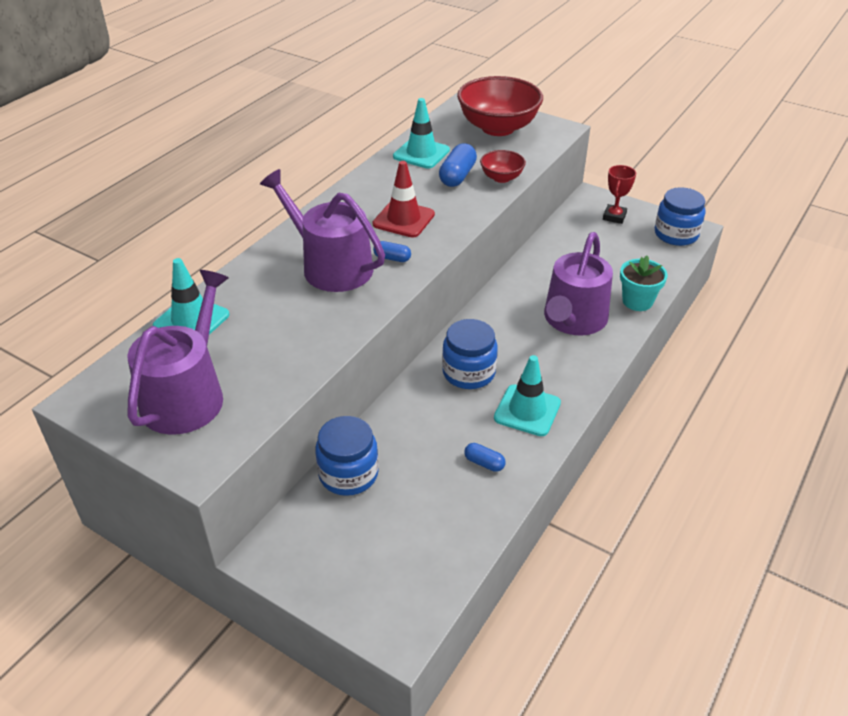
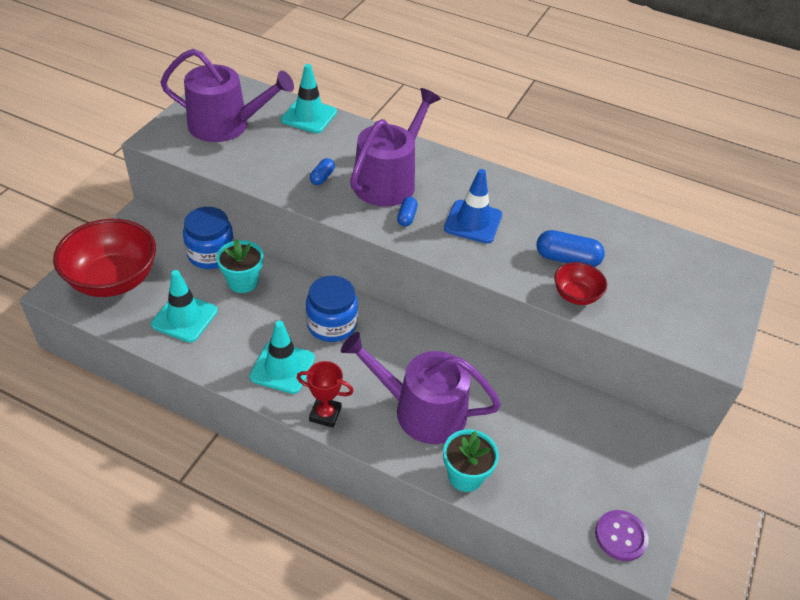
camera: 80 degrees right, 5 degrees up
(400, 443) = (243, 282): none -> turquoise flower pot
(403, 219) = (473, 222): red traffic cone -> blue traffic cone
(421, 153) = (604, 230): turquoise traffic cone -> turquoise traffic cone (184, 318)
(484, 463) = (218, 336): blue capsule -> blue capsule (322, 177)
(498, 128) = (690, 293): red bowl -> red bowl (113, 280)
(614, 216) = (639, 466): red trophy -> red trophy (325, 414)
(676, 234) = (620, 536): blue jar -> purple button

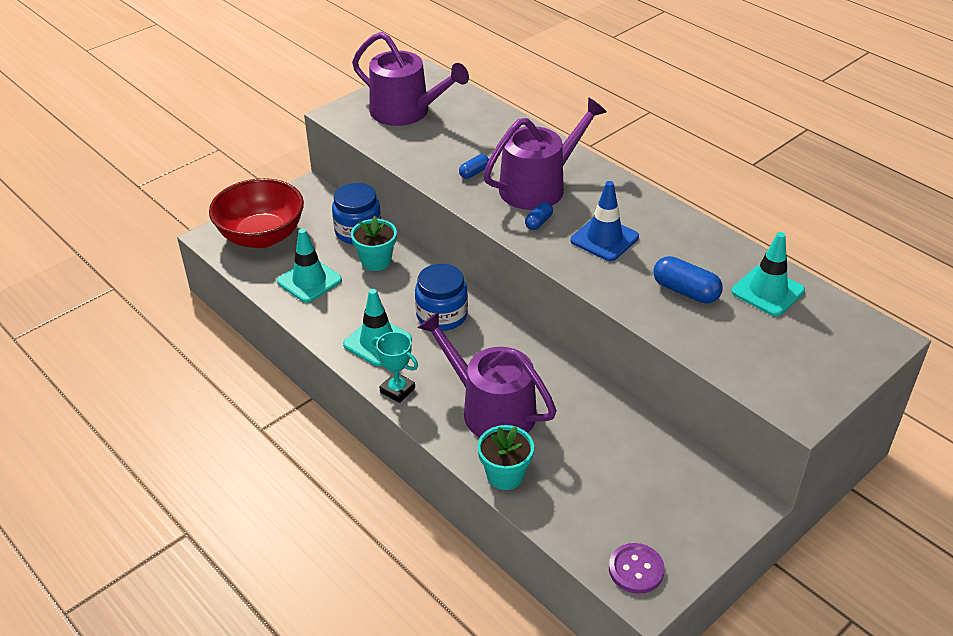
camera: 25 degrees right, 5 degrees down
(309, 116) = (490, 115): turquoise traffic cone -> turquoise traffic cone (767, 291)
(325, 414) = (397, 390): red trophy -> turquoise trophy
(576, 295) = (675, 326): red bowl -> none

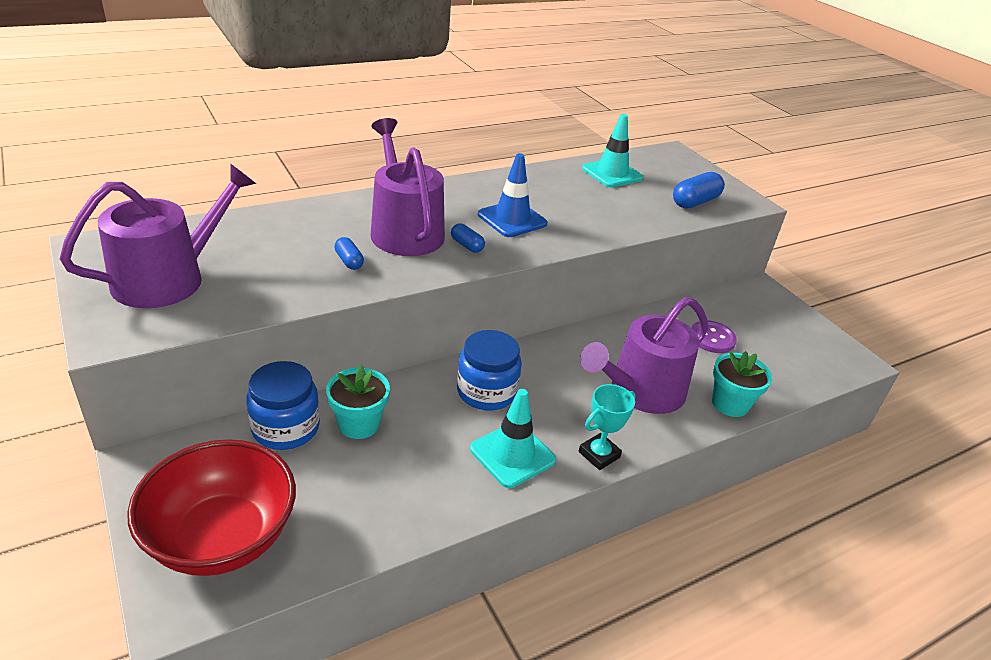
camera: 80 degrees left, 5 degrees down
(309, 281) = (363, 498): turquoise traffic cone -> none
(636, 569) = (832, 358): purple button -> purple button (712, 338)
(685, 291) = (602, 204): blue capsule -> blue capsule (695, 202)

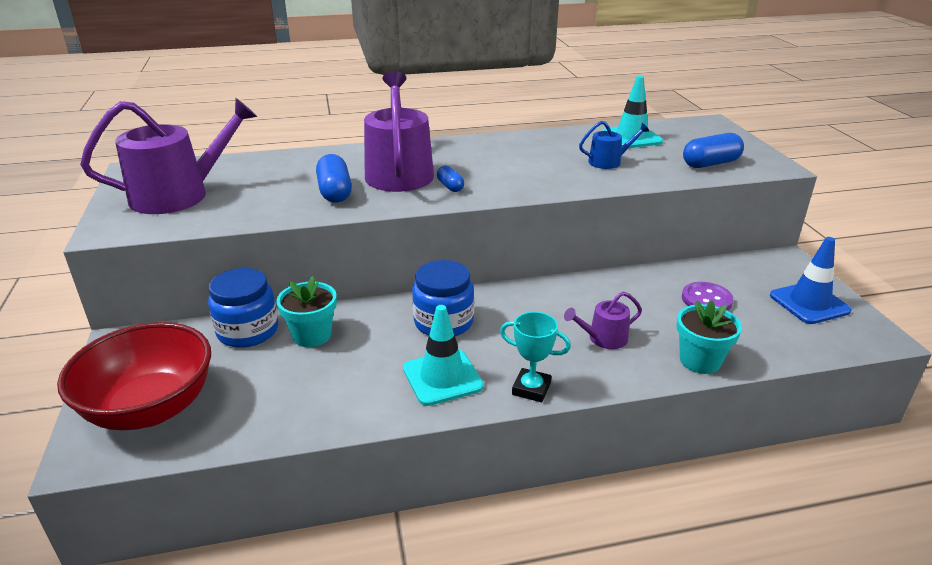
camera: 20 degrees right, 5 degrees down
(349, 261) = (335, 192): blue capsule -> blue capsule, size x1.75
(512, 219) = (506, 169): blue traffic cone -> blue traffic cone (809, 303)
(599, 454) = (531, 389): turquoise trophy -> turquoise trophy turned 45 degrees clockwise
(604, 205) = (608, 162): none -> blue watering can
(641, 391) = (603, 338): purple watering can -> purple watering can, size x0.48

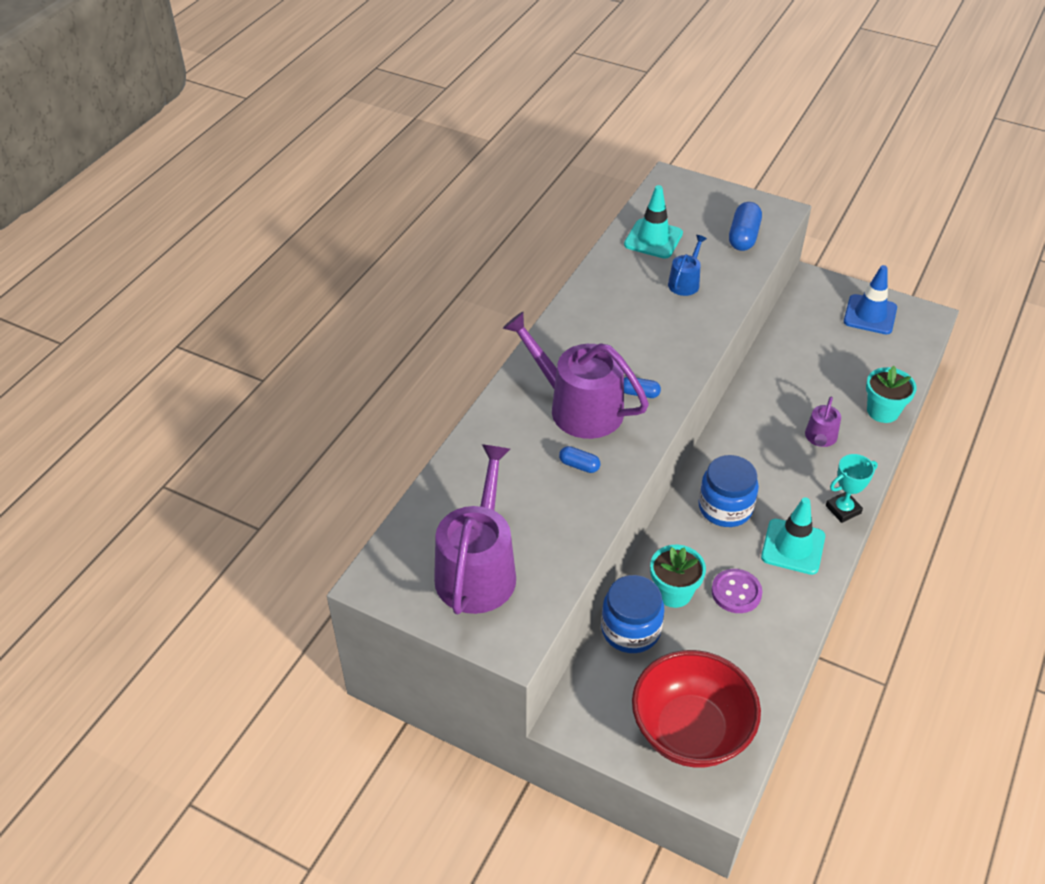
camera: 50 degrees left, 15 degrees up
(335, 192) = (579, 465): blue capsule -> blue capsule, size x0.57
(706, 299) = (822, 356): purple button -> purple button (736, 592)

